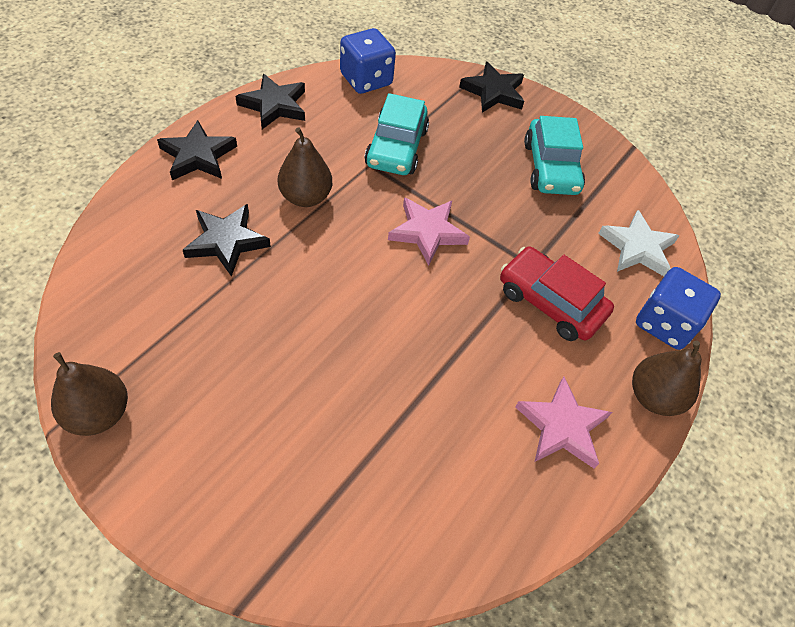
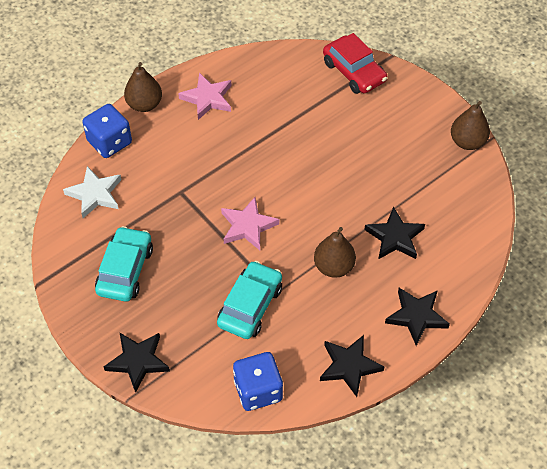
camera: 160 degrees left, 0 degrees up
(550, 302) = (180, 166): red car -> red car (354, 72)

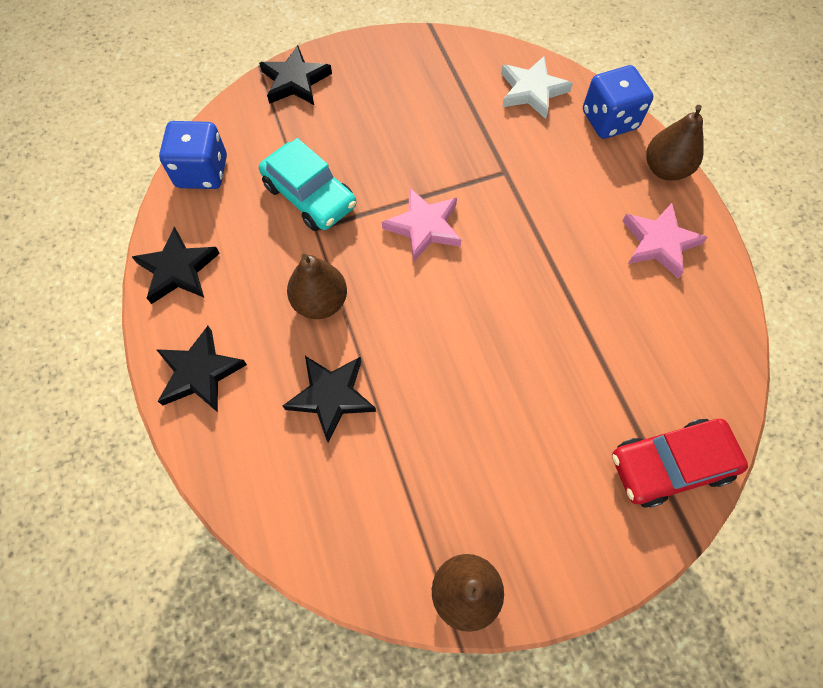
camera: 110 degrees right, 10 degrees up
(125, 270) = (413, 95): turquoise car -> none

